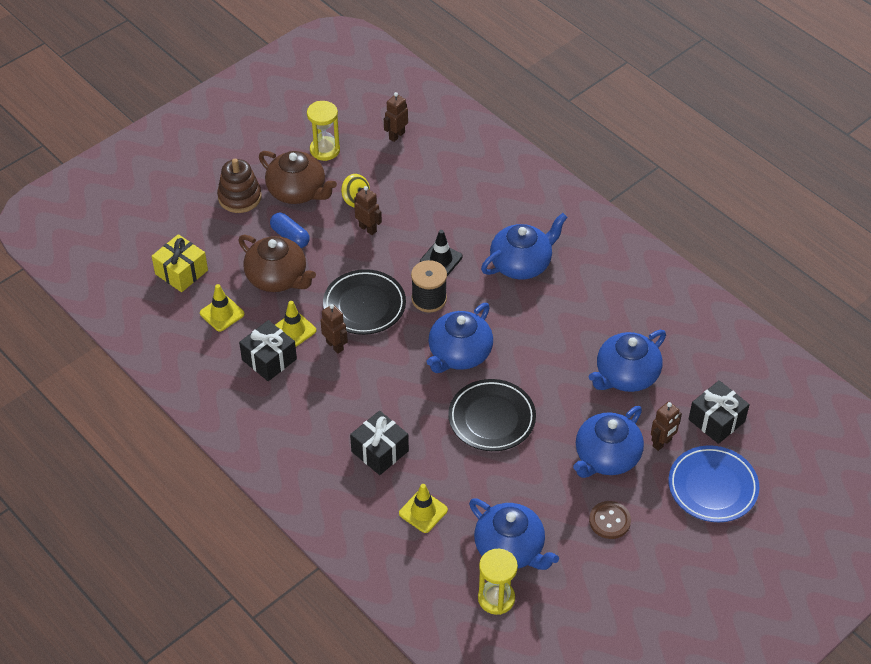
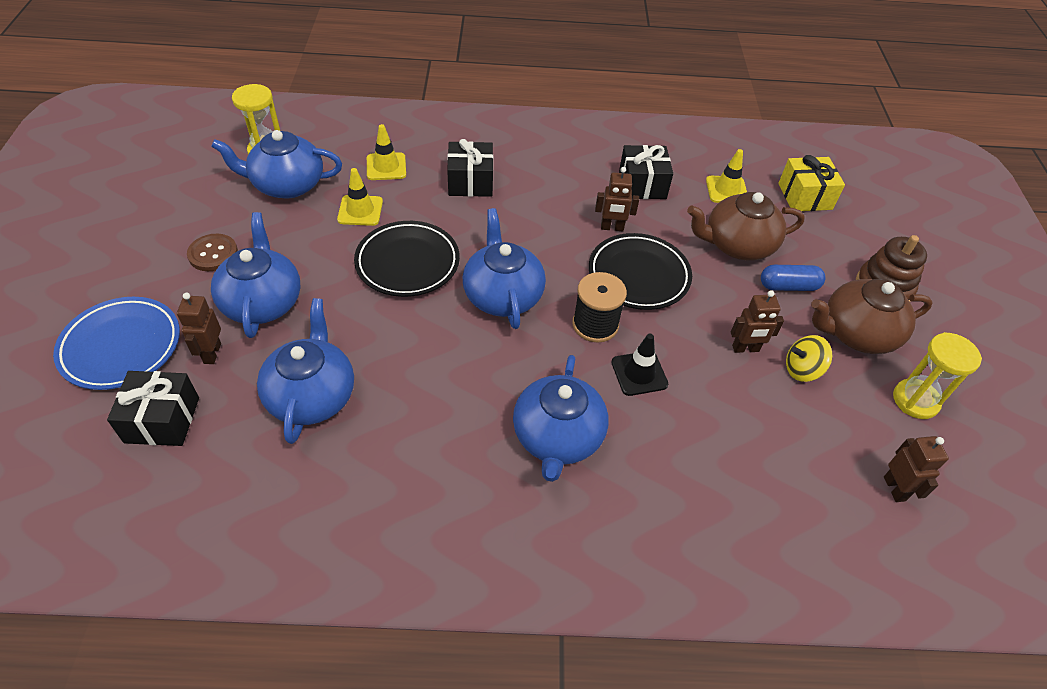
camera: 130 degrees right, 0 degrees up
(293, 330) = (659, 216): yellow traffic cone -> yellow traffic cone (360, 210)

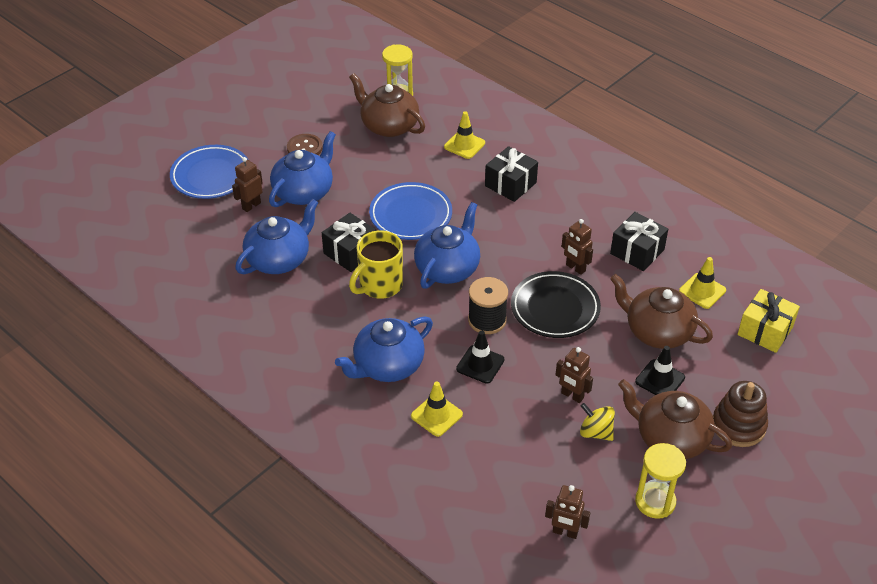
camera: 45 degrees right, 5 degrees down
(162, 420) = (196, 226): black gift -> black gift (351, 252)
(287, 185) = (389, 126): blue teapot -> brown teapot
(360, 210) = (416, 166): yellow traffic cone -> yellow traffic cone (436, 415)
(407, 263) = (411, 215): black plate -> blue plate
(455, 355) = (379, 285): none -> yellow mug
(788, 286) = (660, 379): blue capsule -> black traffic cone
(895, 488) = (565, 532): brown robot -> brown robot turned 75 degrees clockwise

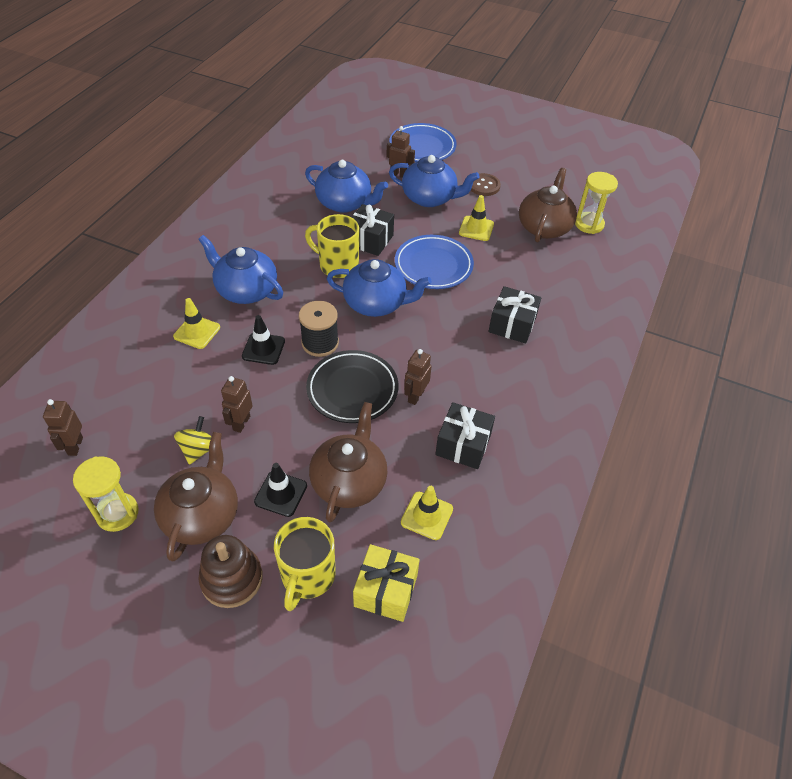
camera: 70 degrees right, 5 degrees up
(464, 145) = (549, 281): yellow traffic cone -> yellow traffic cone (476, 228)
(744, 376) = (307, 576): none -> yellow mug

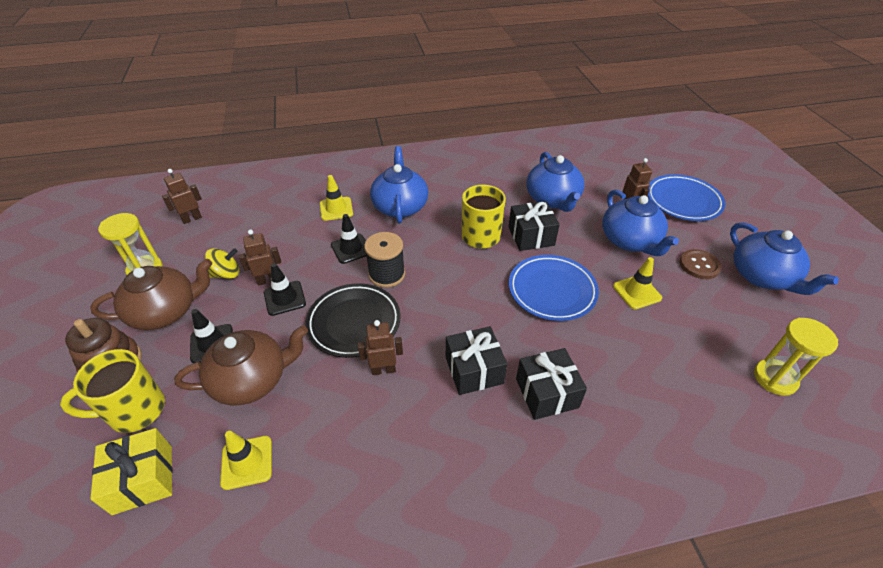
camera: 55 degrees right, 5 degrees down
(277, 421) = (284, 298): none -> black traffic cone
(376, 303) = (464, 281): blue teapot -> blue teapot (762, 276)
(463, 445) = (353, 442): black gift -> black gift (474, 370)
(544, 227) = (713, 342): brown teapot -> none

